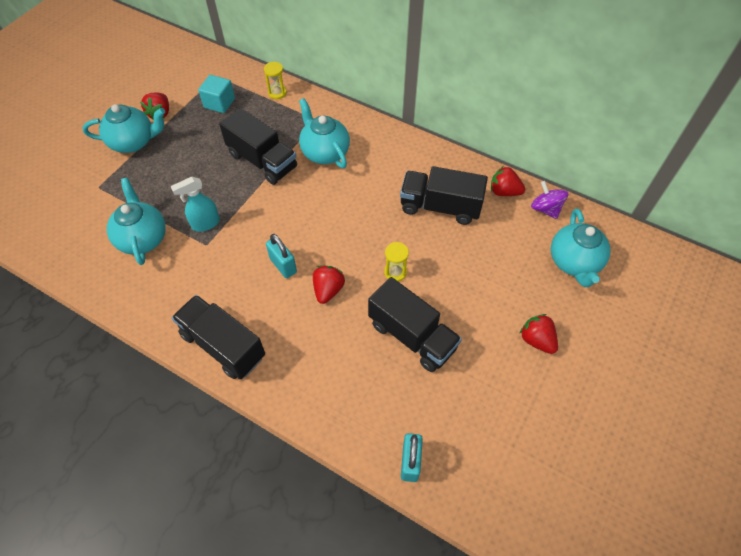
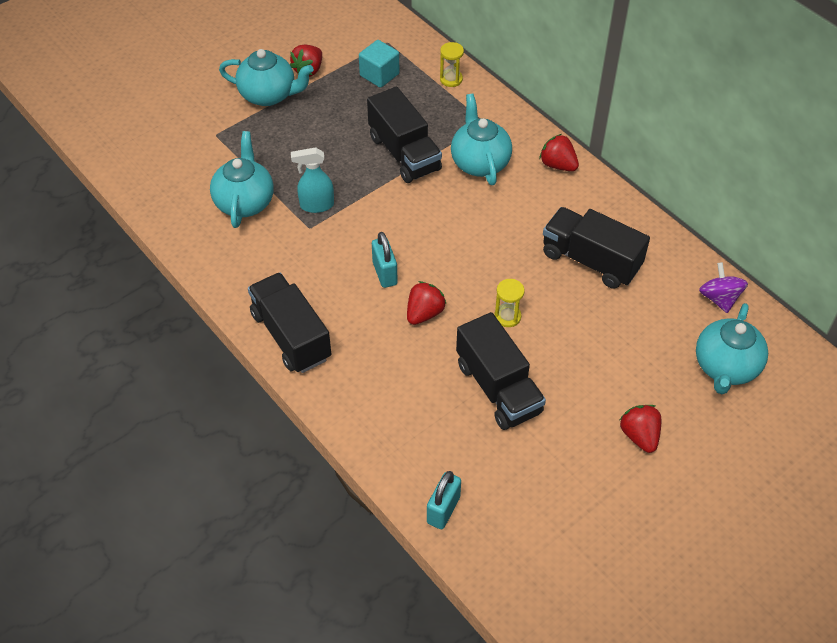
camera: 20 degrees right, 5 degrees down
(504, 192) = (676, 265): red strawberry -> red strawberry (558, 165)

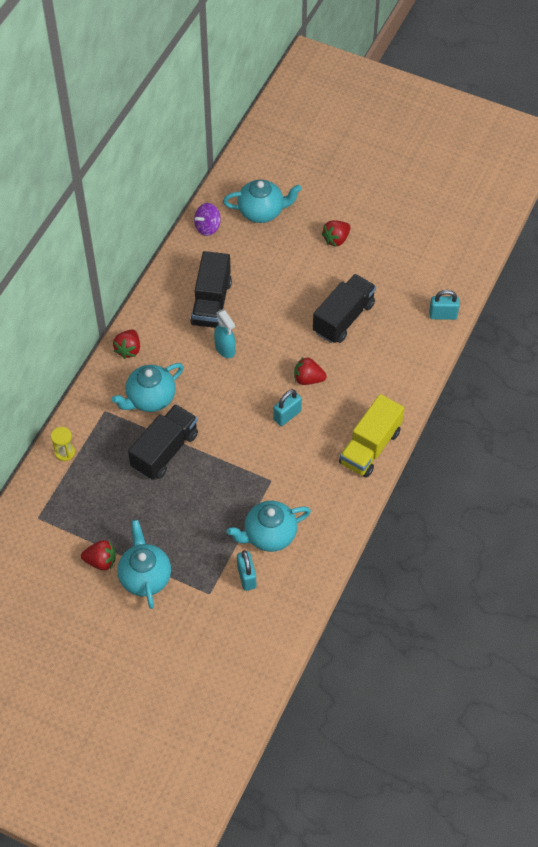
camera: 115 degrees left, 5 degrees up
(211, 168) = (246, 577): none -> turquoise padlock
(291, 336) = (370, 447): black truck -> yellow truck
(316, 205) = (247, 486): turquoise spray bottle -> turquoise spray bottle (225, 349)
(379, 75) = (82, 505): turquoise cube -> none
(507, 316) = (285, 332): yellow hourglass -> none

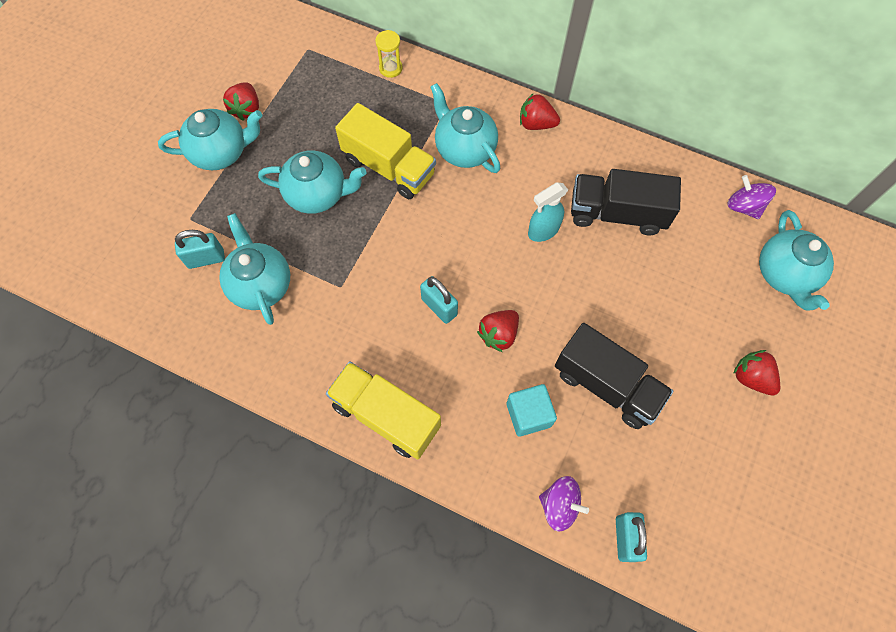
camera: 90 degrees right, 10 degrees up
(165, 451) = (389, 167): black truck -> yellow truck
(189, 500) = (317, 194): none -> turquoise teapot
(308, 379) = (498, 334): red strawberry -> red strawberry turned 150 degrees counterclockwise
(366, 363) = (528, 415): none -> turquoise cube
(425, 348) = (559, 505): none -> purple spinning top

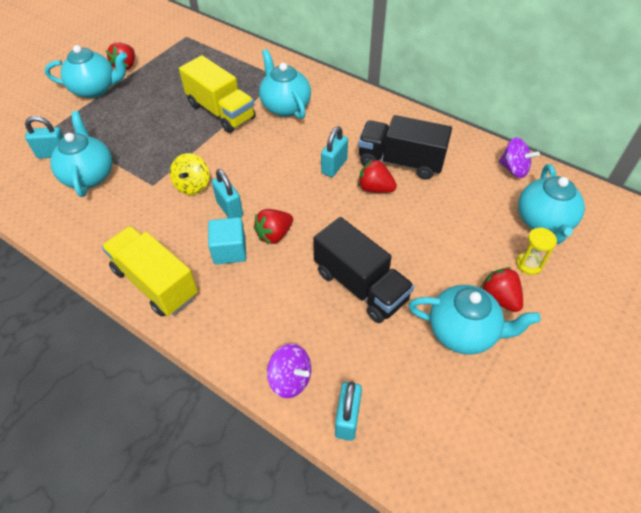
camera: 10 degrees right, 15 degrees down
(317, 194) = (158, 122): turquoise teapot -> turquoise teapot (463, 332)
(387, 281) = (192, 185): none -> yellow spinning top
(390, 68) = (244, 53): yellow hourglass -> yellow hourglass (529, 264)
(528, 415) = (283, 299): turquoise cube -> turquoise cube (229, 250)
(536, 124) = (348, 96): red strawberry -> red strawberry (375, 188)
(543, 231) = (334, 166): turquoise spray bottle -> turquoise padlock
(744, 206) = (513, 169): purple spinning top -> purple spinning top turned 150 degrees clockwise

